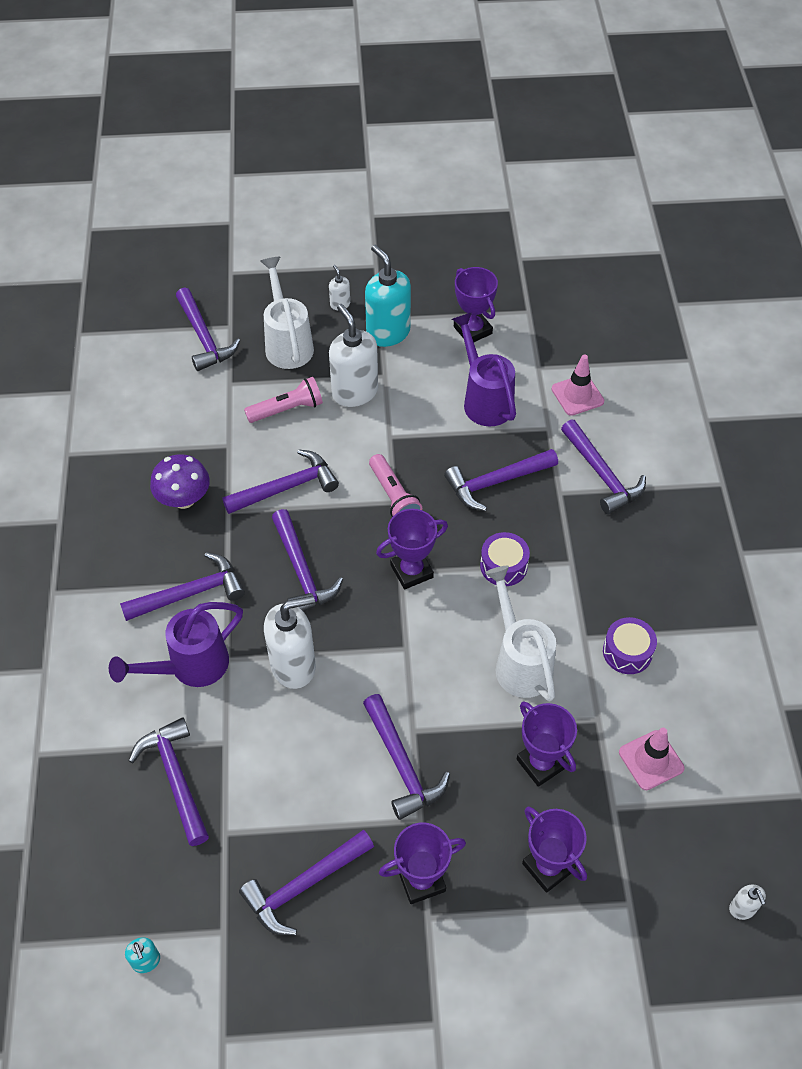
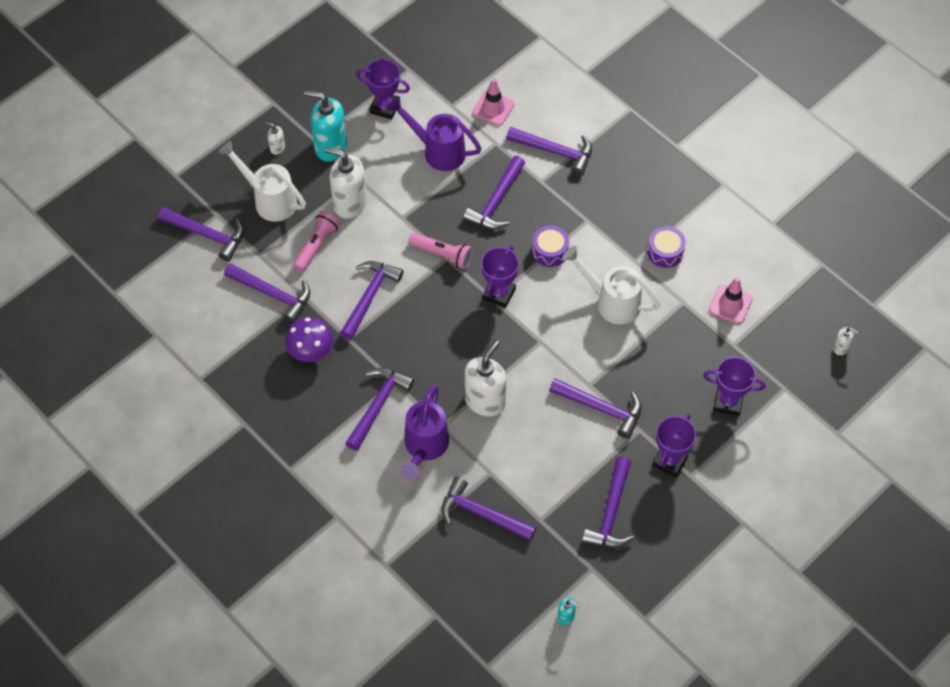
camera: 40 degrees left, 5 degrees up
(302, 571) = (433, 342): purple hammer -> purple hammer (273, 294)
(541, 763) = (675, 350): purple trophy -> none

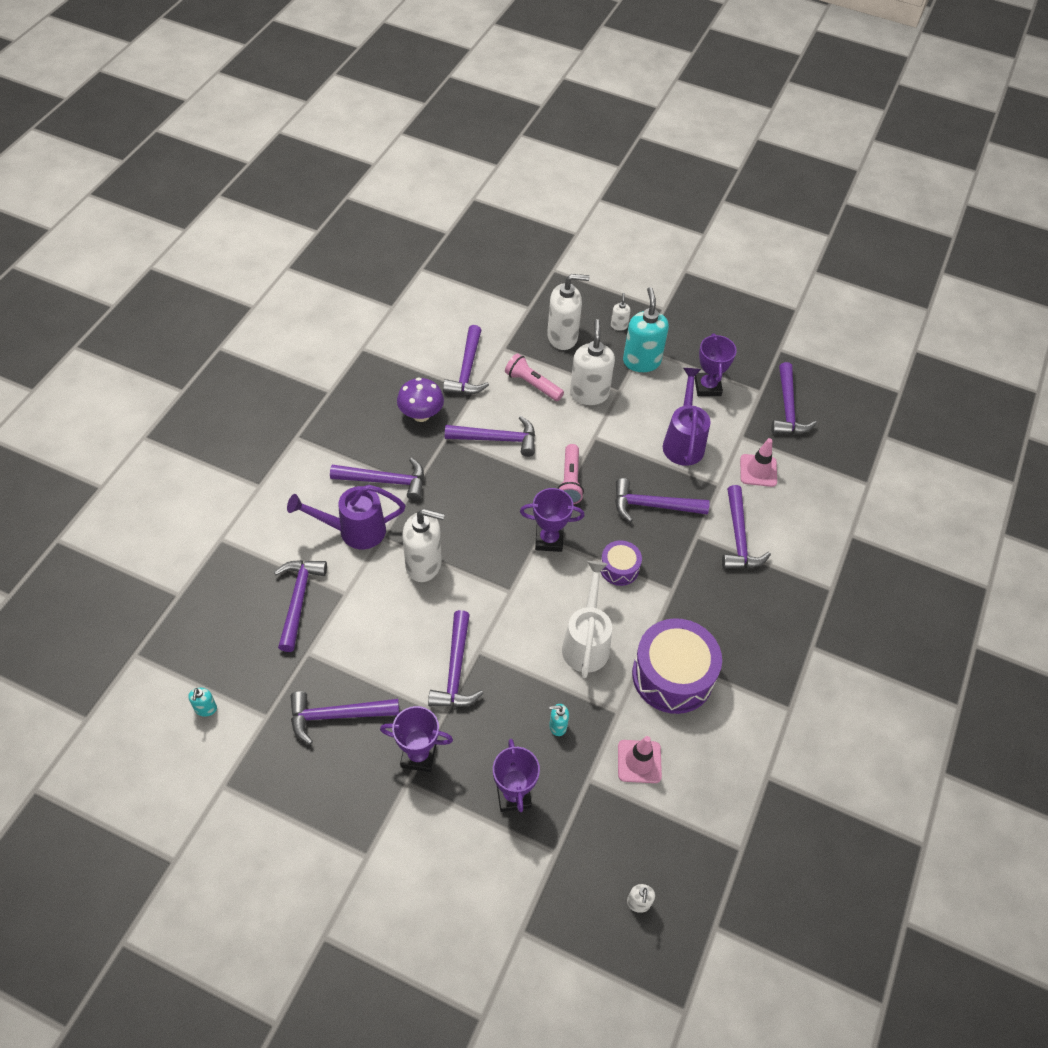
camera: 65 degrees right, 5 degrees down
(207, 235) = (505, 308): purple hammer -> purple hammer (788, 408)
(269, 199) = (562, 337): white watering can -> white soap dispenser
(317, 245) = (532, 384): pink flashlight -> pink flashlight turned 150 degrees counterclockwise
(665, 252) = (672, 675): purple drum -> purple drum, size x1.95
(680, 350) = (557, 726): none -> turquoise soap dispenser

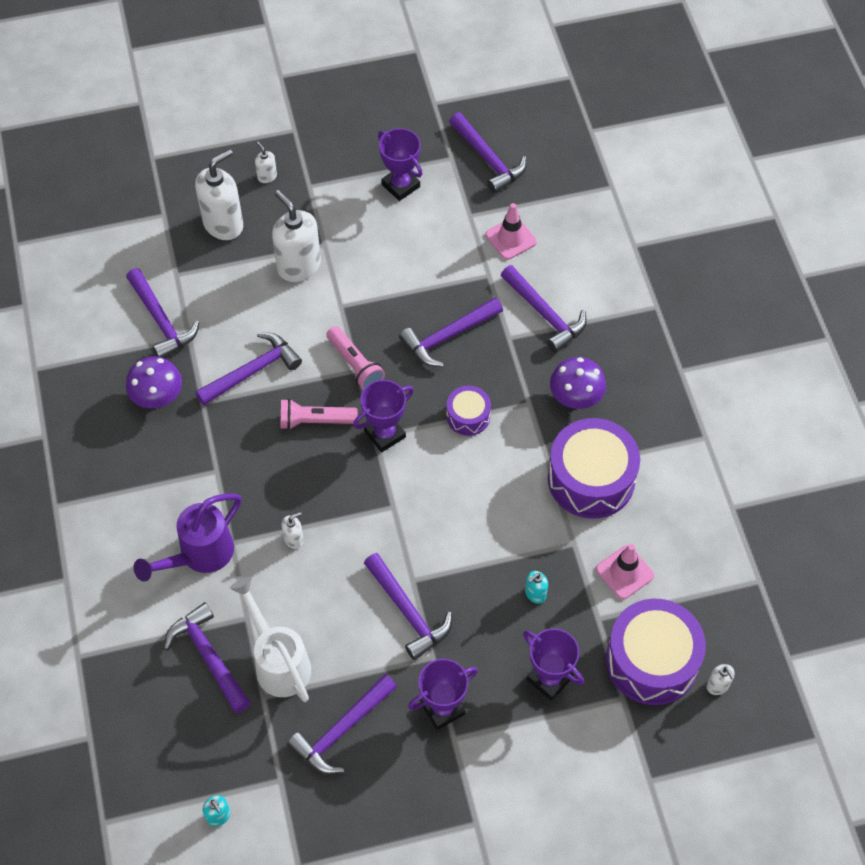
camera: 35 degrees left, 5 degrees up
(385, 481) = (184, 487): purple hammer -> none
(424, 565) = (294, 539): white soap dispenser -> white soap dispenser, size x0.46
(532, 384) = (237, 293): pink flashlight -> pink flashlight (315, 421)
(586, 641) = (496, 502): white watering can -> white watering can (278, 661)
(603, 843) = (652, 660): none -> purple drum
(641, 361) = (319, 200): turquoise soap dispenser -> none
(683, 441) = (423, 255): purple watering can -> none
(711, 610) = (575, 398): none -> purple mushroom

